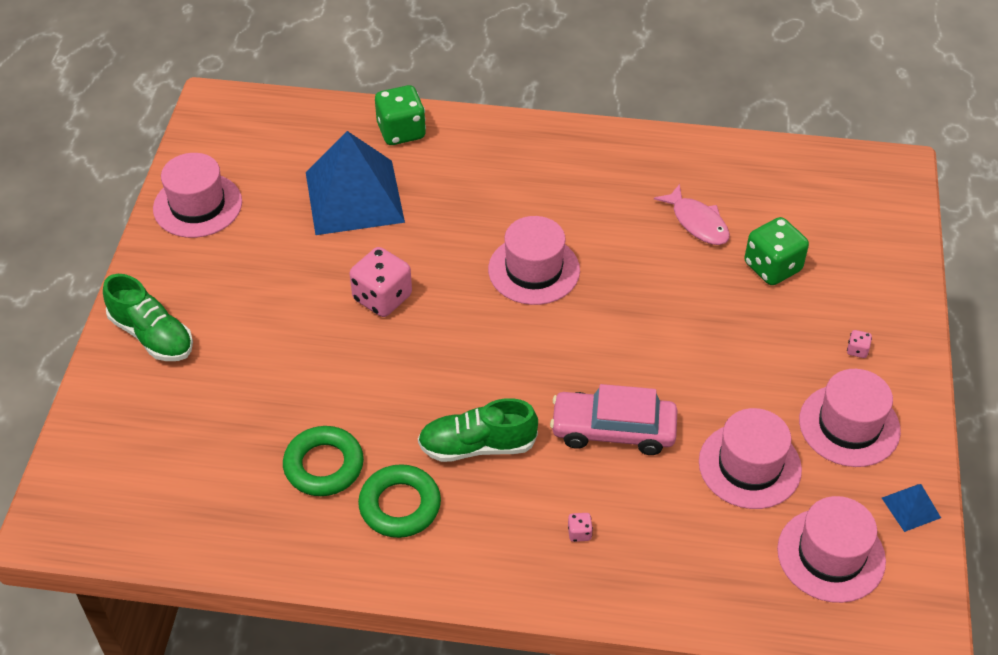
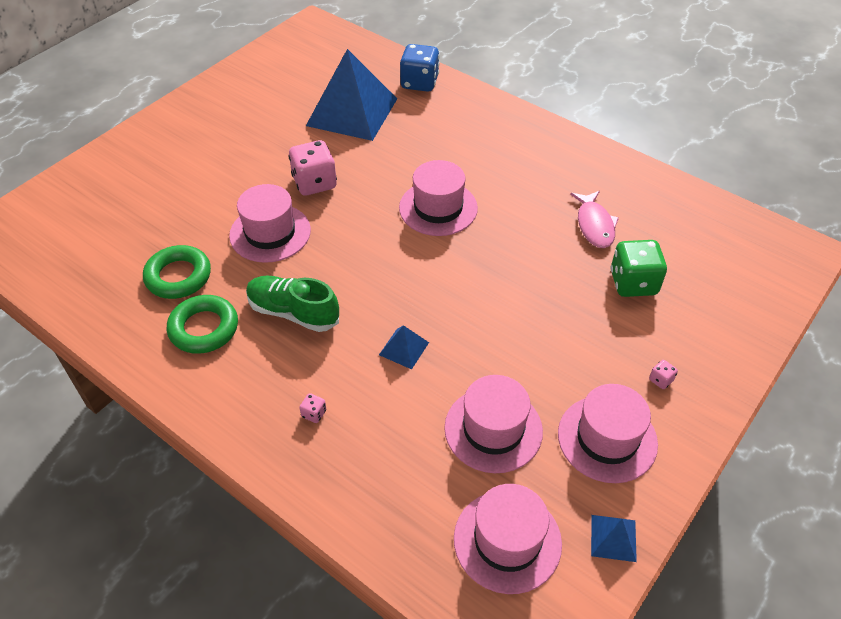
camera: 30 degrees right, 0 degrees up
(152, 335) = (149, 146): green shoe -> none
(197, 205) = (247, 80): pink hat -> pink hat (270, 233)
(401, 131) = (419, 83): green dice -> blue dice
(613, 430) = (404, 348): pink car -> blue pyramid

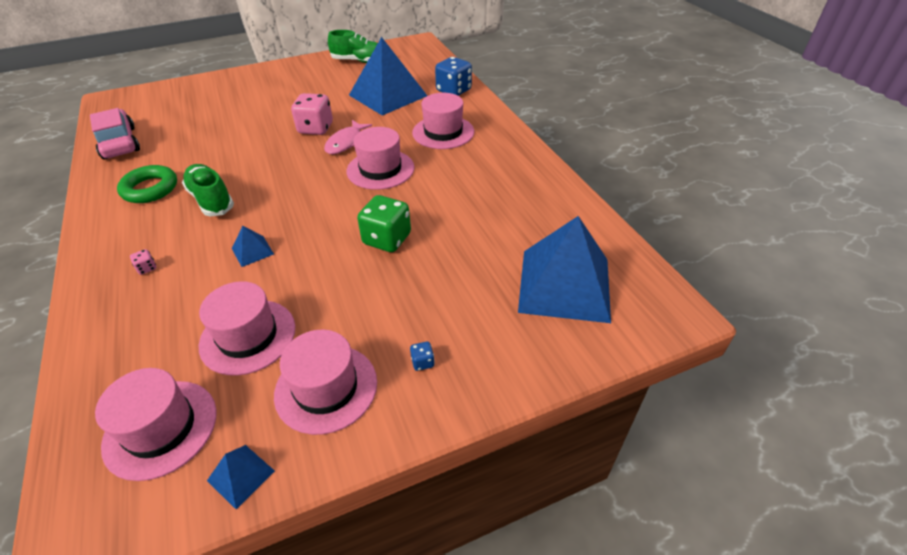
camera: 30 degrees right, 5 degrees down
(86, 287) = (119, 143): none -> pink car
(178, 276) = (173, 154): green ring -> none
(269, 73) = (360, 61): none -> green shoe
(270, 233) = (254, 148): pink hat -> pink hat (443, 132)
(594, 225) = (489, 221): pink fish -> pink fish (346, 142)
(633, 283) = (478, 275): green dice -> green dice (387, 239)
(660, 380) = (422, 362): pink dice -> blue dice
(707, 262) = (564, 285): none -> blue pyramid

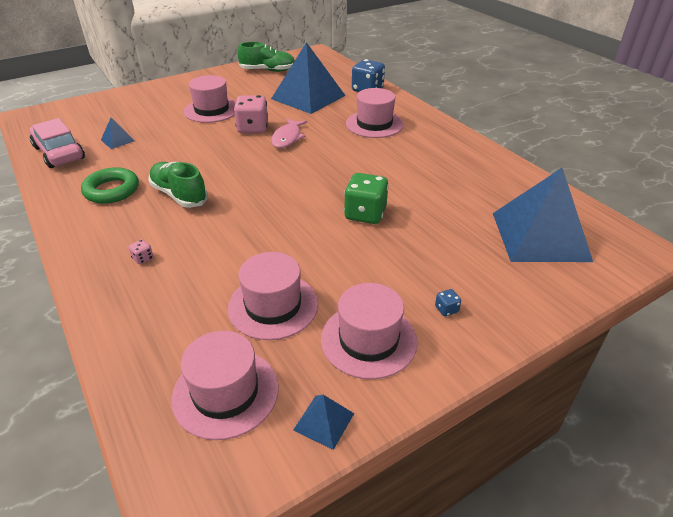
camera: 10 degrees left, 5 degrees down
(252, 251) = (242, 234): blue pyramid -> blue pyramid (117, 140)
(380, 169) = (331, 158): pink hat -> pink hat (211, 110)

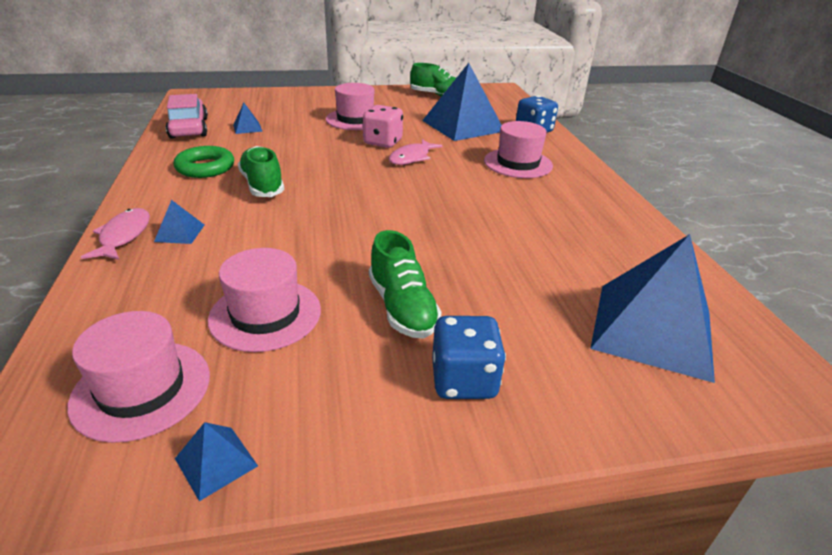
camera: 20 degrees right, 5 degrees down
(94, 275) = (123, 236): none -> pink fish
(143, 258) = (179, 233): pink dice -> blue pyramid
(365, 214) = (441, 248): green dice -> none
(368, 340) = (341, 385): pink hat -> none
(370, 269) = (402, 307): none -> green shoe
(446, 309) = (464, 380): blue dice -> blue dice, size x2.38

